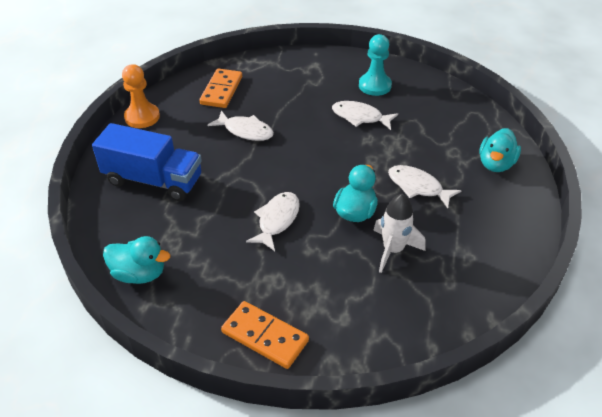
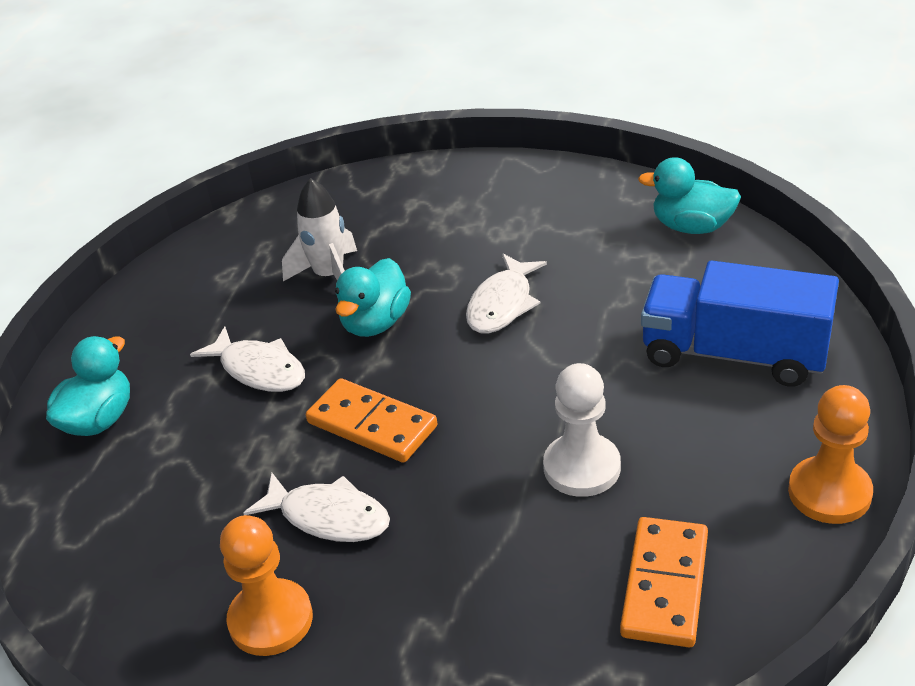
camera: 175 degrees left, 5 degrees down
(245, 131) = (582, 467): white fish -> white pawn
(265, 336) = (509, 182): orange domino -> orange domino (372, 425)
(375, 86) = (271, 620): turquoise pawn -> orange pawn

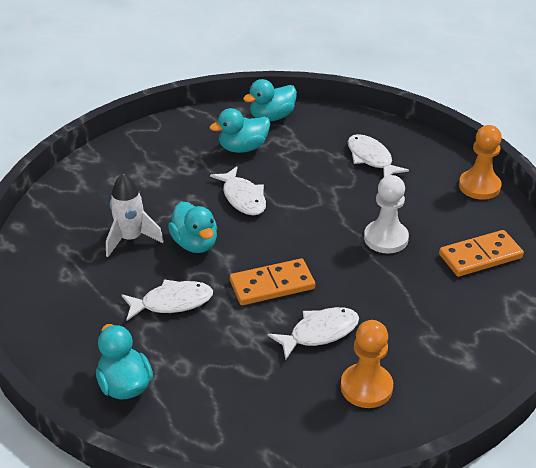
camera: 55 degrees left, 0 degrees up
(596, 245) = (243, 148): none -> turquoise duck
(665, 585) = (480, 256): orange domino -> orange domino turned 75 degrees counterclockwise
(734, 354) = (371, 158): blue truck -> white fish

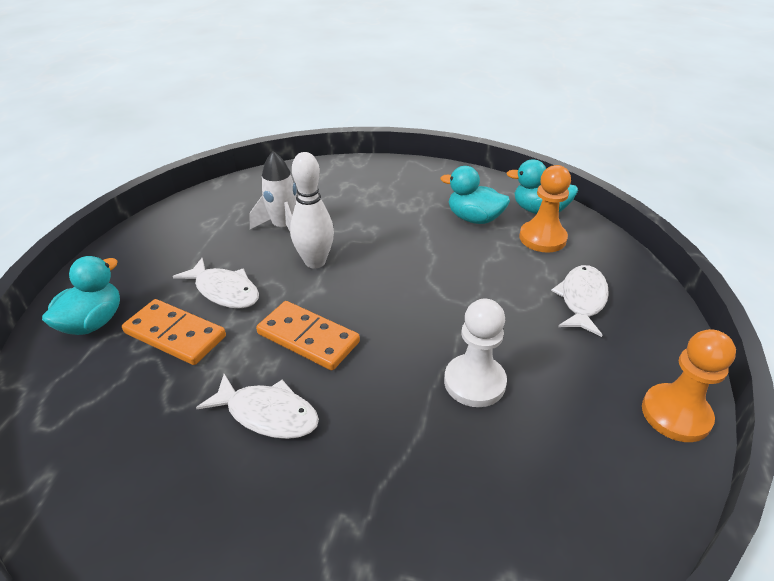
camera: 50 degrees right, 0 degrees up
(195, 244) = (315, 262): turquoise duck -> white bowling pin
(243, 198) = (408, 254): white fish -> none
(366, 387) = (208, 509): orange pawn -> orange pawn (542, 238)
(480, 256) = (553, 492): orange domino -> orange domino (175, 334)

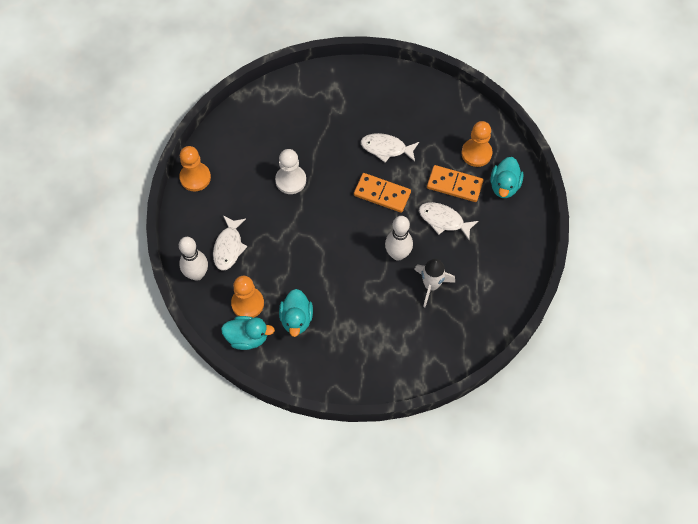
camera: 170 degrees right, 25 degrees up
(99, 379) = (476, 153): none -> orange pawn
(474, 218) = (296, 319): turquoise duck -> turquoise duck turned 75 degrees clockwise
(626, 274) = (197, 274): none -> white bowling pin

